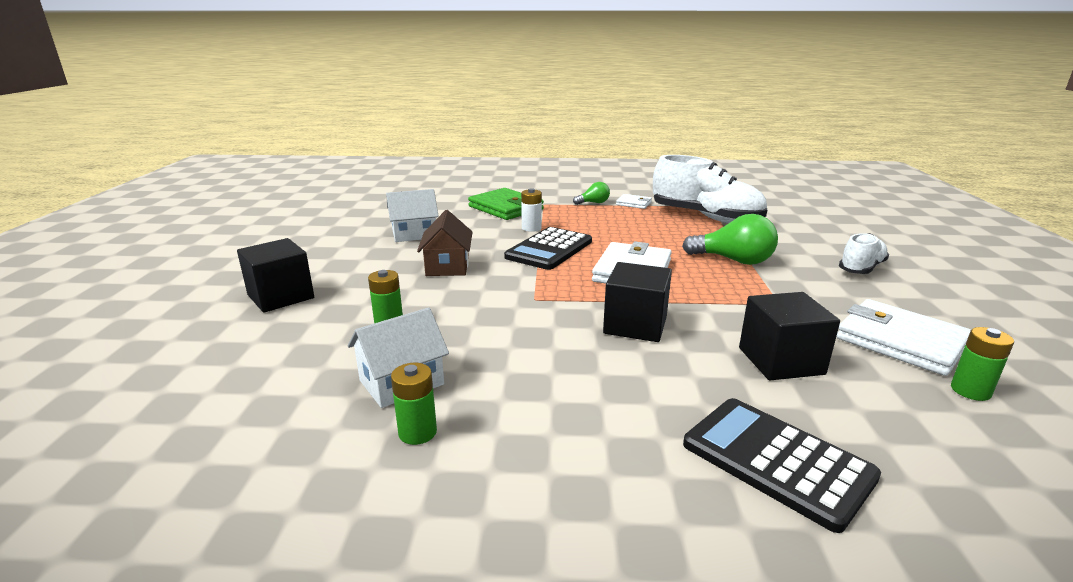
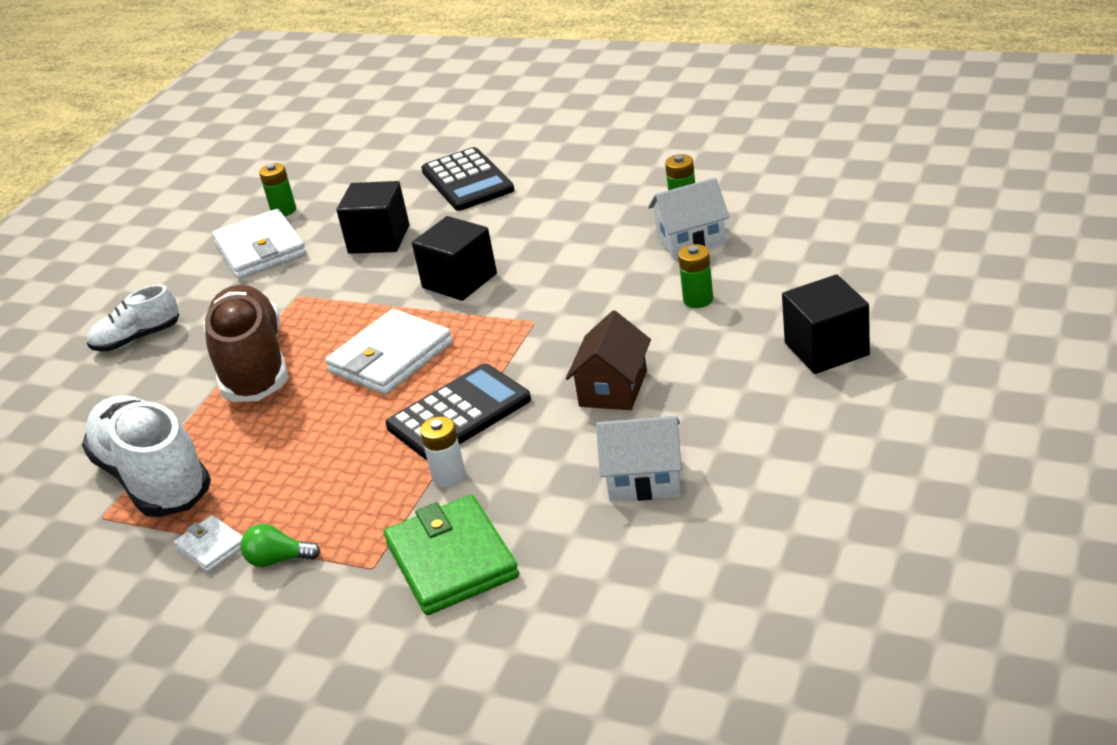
camera: 155 degrees left, 10 degrees up
(733, 260) = (253, 366): green light bulb -> brown shoe

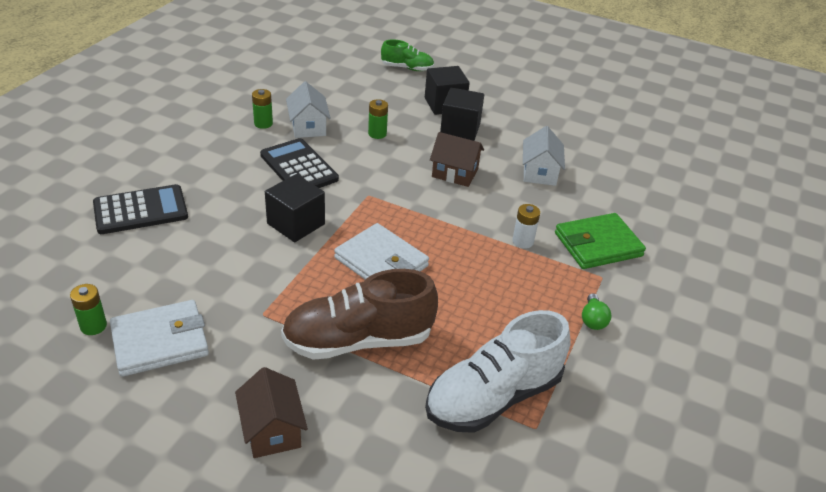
camera: 95 degrees left, 5 degrees up
(137, 339) = (272, 430): white shoe -> brown house
(211, 547) = (577, 355): white wallet -> none
(379, 239) = (200, 263): black cube -> black cube (460, 129)
(459, 413) = (459, 234): black calculator -> black calculator (299, 167)
(936, 290) = (407, 68): none -> green shoe

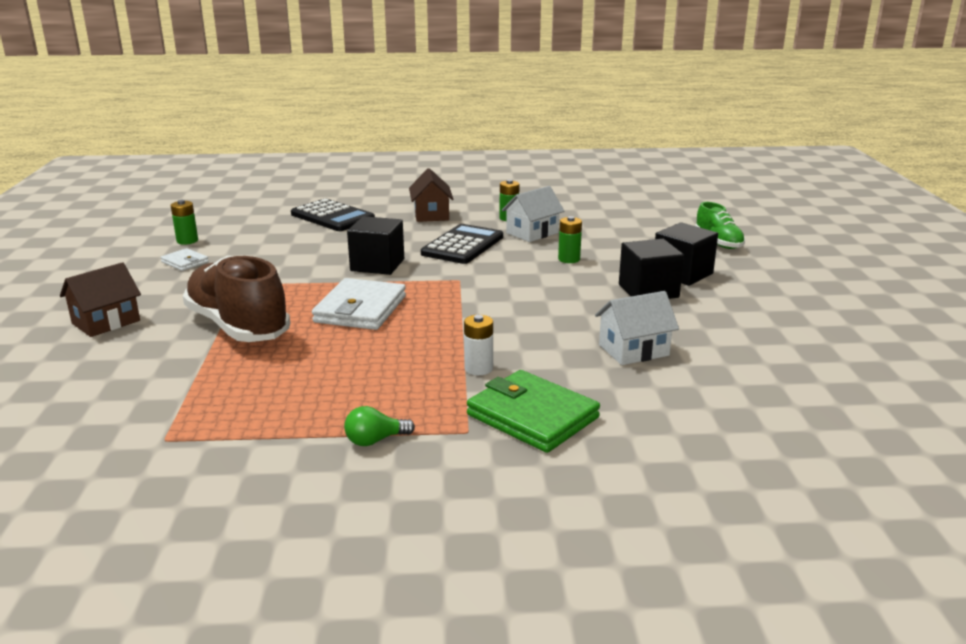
camera: 65 degrees right, 15 degrees down
(160, 341) = (185, 262): white wallet -> white wallet, size x0.51
(455, 173) = (557, 307): brown house -> brown house (431, 215)
(493, 397) = (199, 406): white shoe -> none

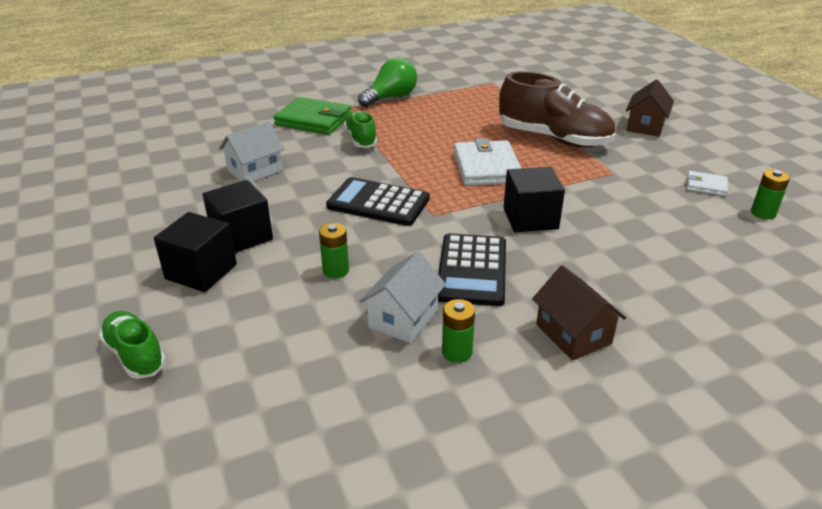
camera: 160 degrees right, 10 degrees up
(332, 217) = (692, 295): black calculator -> black calculator (378, 203)
(375, 440) = (391, 98): green light bulb -> green light bulb, size x1.82
(478, 368) = (361, 139): white battery -> green shoe

